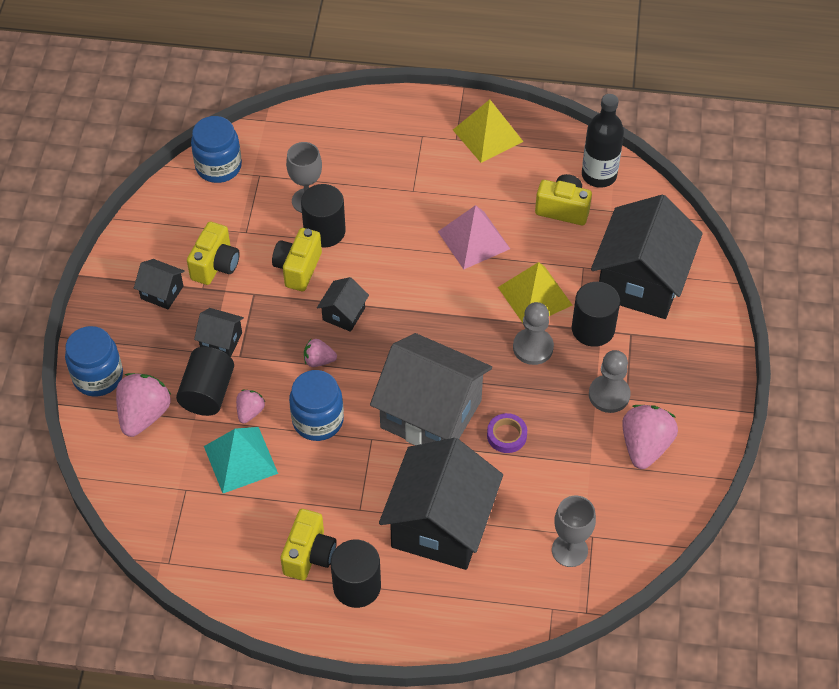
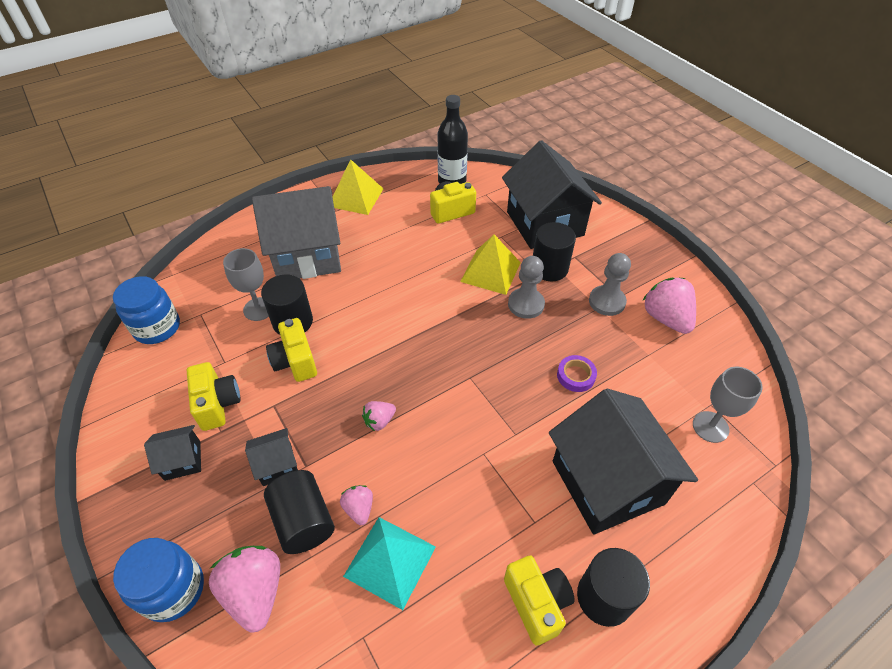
camera: 40 degrees left, 5 degrees down
(318, 420) = (425, 471): blue jar -> none
(343, 314) = (365, 371): black house -> none
(431, 414) = (507, 400): grey house -> grey house (307, 255)
(473, 240) = (412, 262): pink pyramid -> none

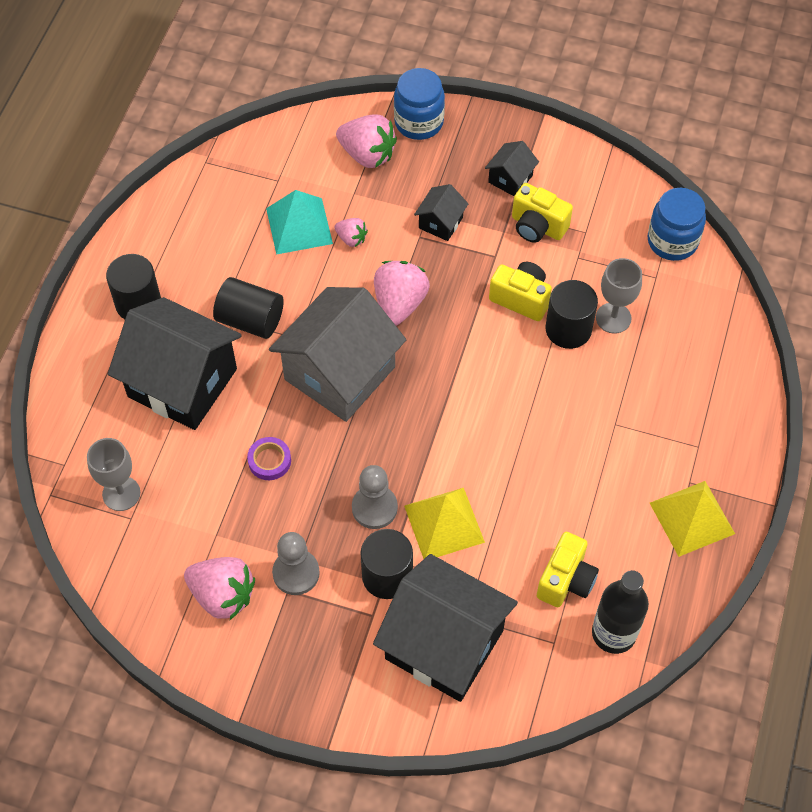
camera: 140 degrees right, 10 degrees up
(303, 521) = (381, 206): black cylinder -> black cylinder (250, 320)
(307, 255) = (644, 403): grey house -> grey house (339, 373)
(379, 421) = (399, 303): pink strawberry -> pink strawberry, size x1.87
(537, 603) = (182, 269): yellow camera -> none

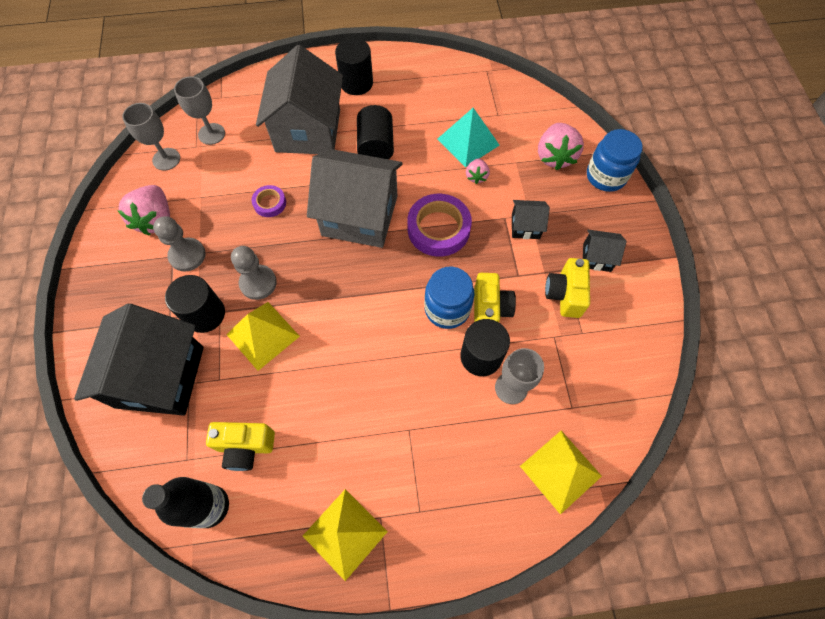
camera: 65 degrees right, 5 degrees up
(131, 558) = (166, 159): none -> grey goblet
(182, 383) = (308, 130): black house -> grey house
(399, 303) = (438, 229): pink strawberry -> purple tape
(672, 241) = (617, 407): blue jar -> blue jar (447, 308)
(710, 315) = (560, 471): none -> yellow pyramid

